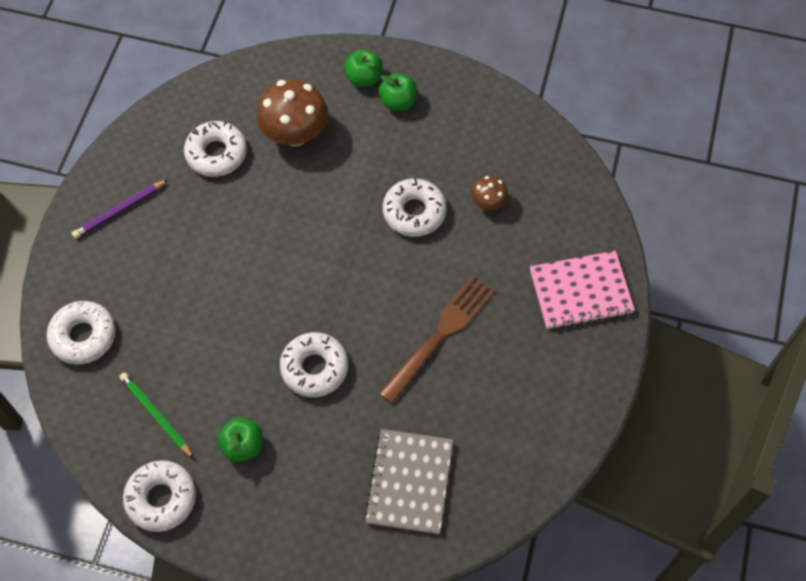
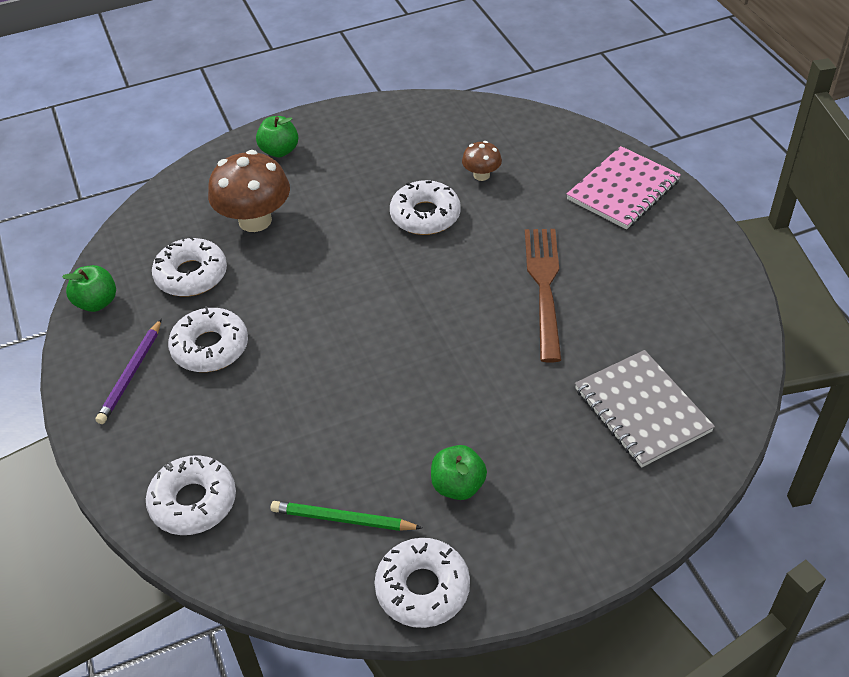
camera: 35 degrees left, 15 degrees down
(314, 368) = (460, 379): white donut -> white donut (210, 347)
(398, 102) = (328, 151): green apple -> green apple (97, 302)

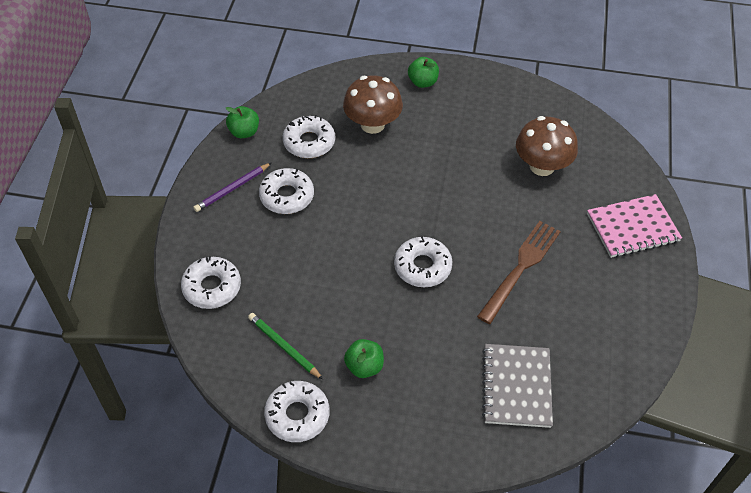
camera: 30 degrees right, 5 degrees up
(425, 215) = (481, 176): white donut -> white donut (422, 267)
(481, 175) = (542, 166): brown mushroom -> brown mushroom, size x1.97

